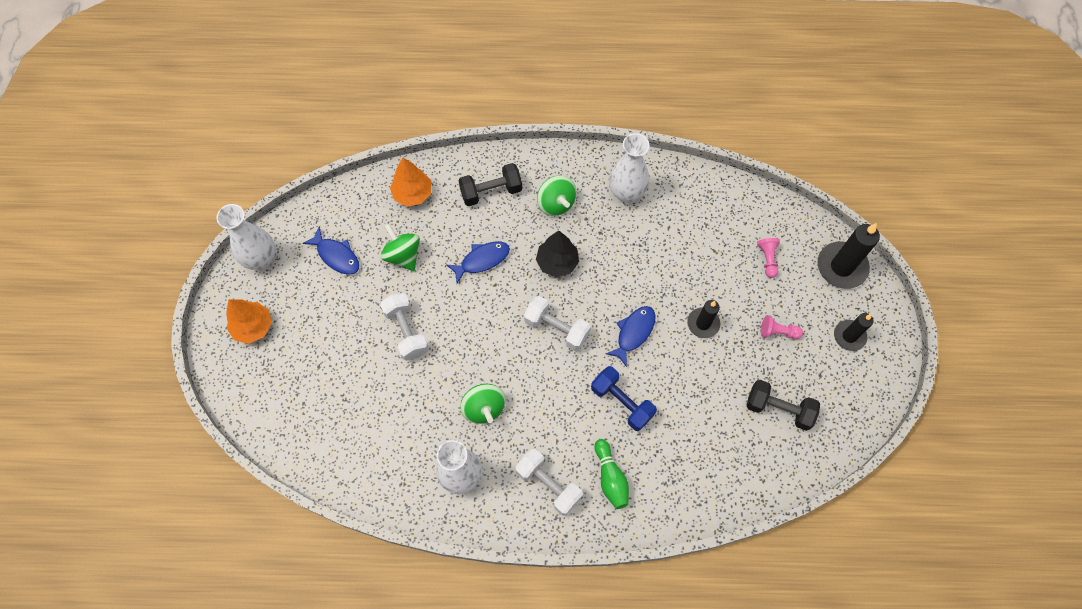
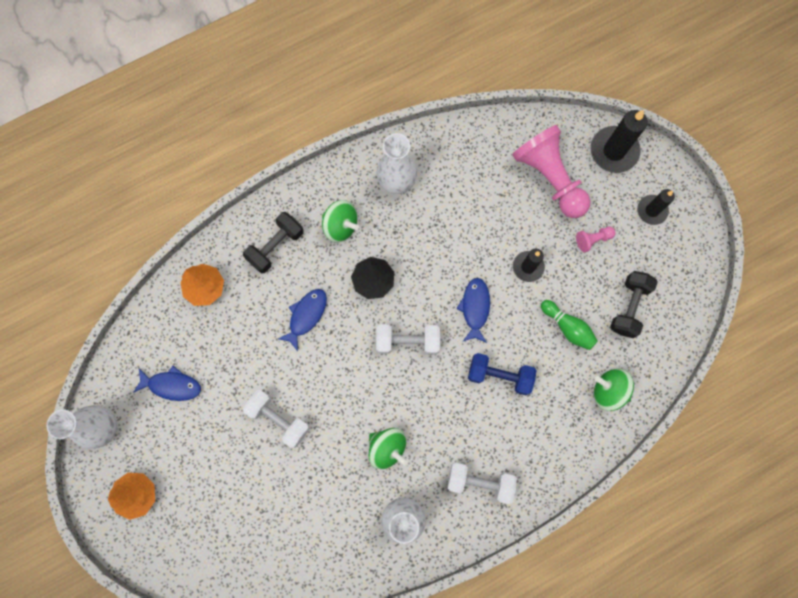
camera: 30 degrees left, 10 degrees up
(403, 255) = (232, 351): green spinning top -> green spinning top (608, 391)
(610, 478) = (527, 446): green bowling pin -> green bowling pin (567, 327)
(767, 259) = (550, 178): pink pawn -> pink pawn, size x2.40
(778, 409) = (629, 307): black dumbbell -> black dumbbell turned 60 degrees counterclockwise

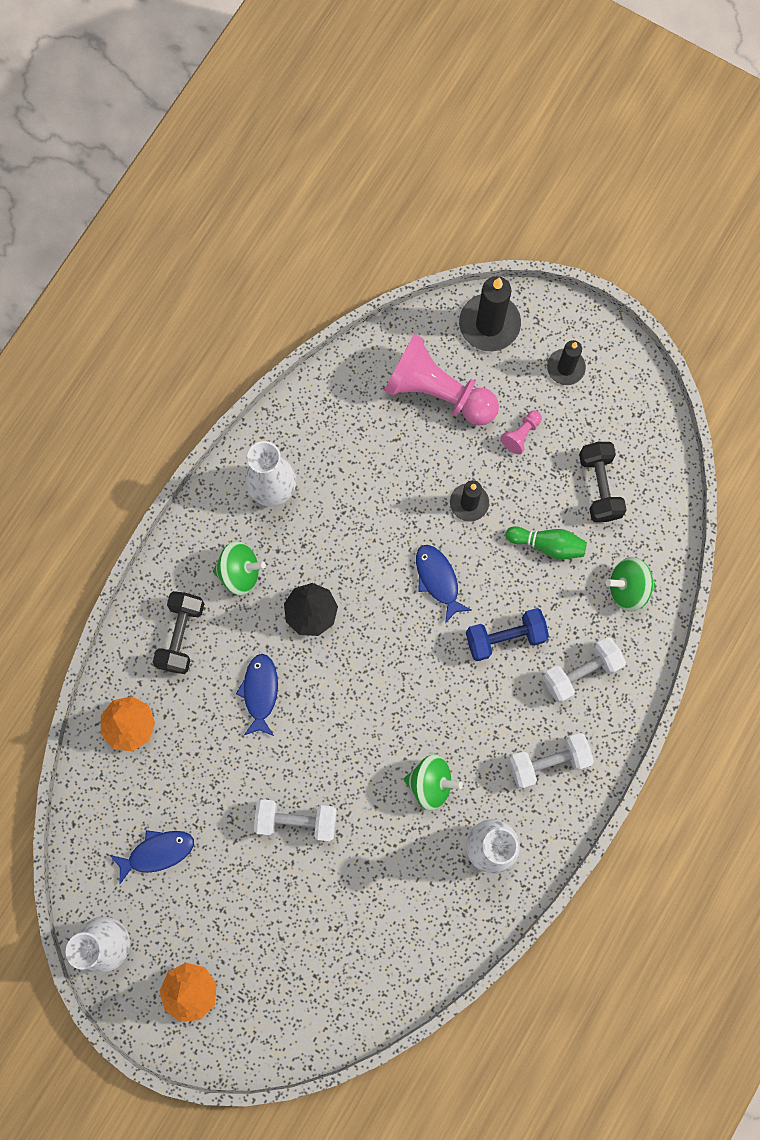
camera: 30 degrees left, 0 degrees up
(407, 341) = (386, 657): white dumbbell -> white dumbbell (581, 672)

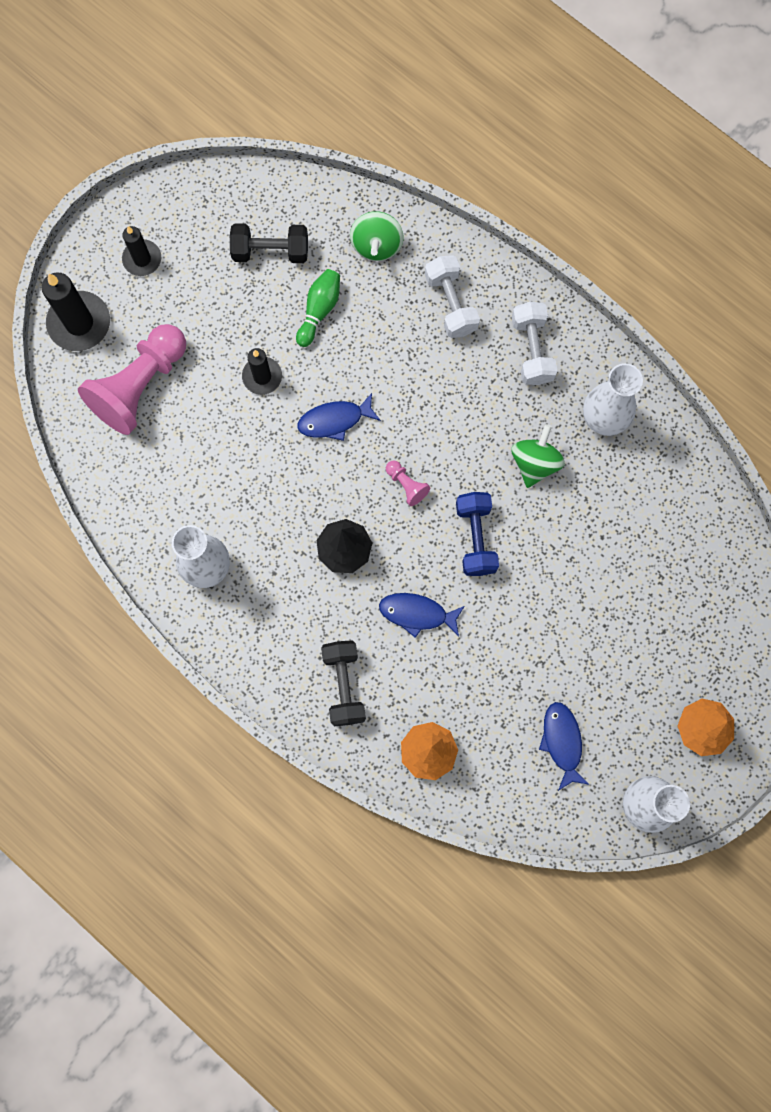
camera: 80 degrees left, 0 degrees up
(181, 635) = (344, 685): black dumbbell -> black dumbbell turned 60 degrees clockwise
(240, 572) = (289, 615): green spinning top -> none
(296, 820) = (551, 598): white dumbbell -> none
(505, 637) = (404, 367): blue dumbbell -> blue dumbbell (475, 538)
(521, 434) = (202, 314): pink pawn -> pink pawn (406, 485)

